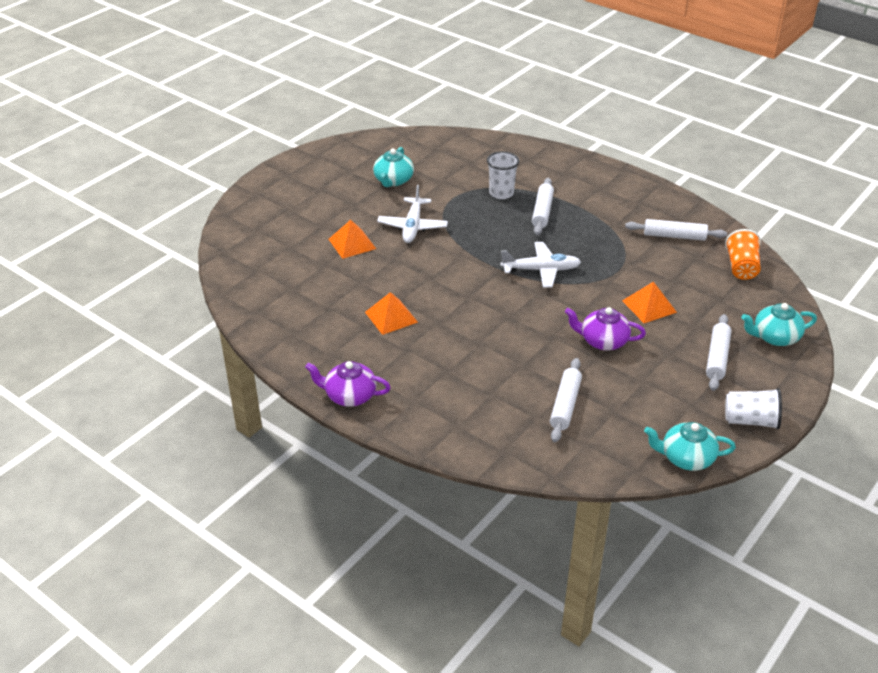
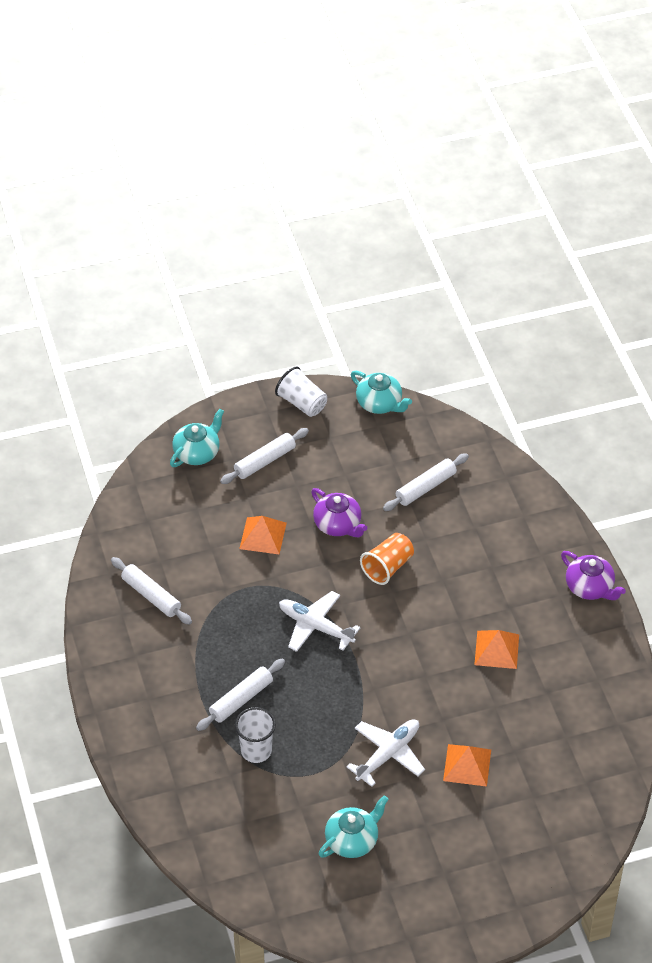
camera: 145 degrees left, 10 degrees up
(741, 267) = (136, 529): orange cup -> orange cup (387, 567)
(775, 337) = (197, 452): turquoise teapot -> turquoise teapot turned 75 degrees counterclockwise

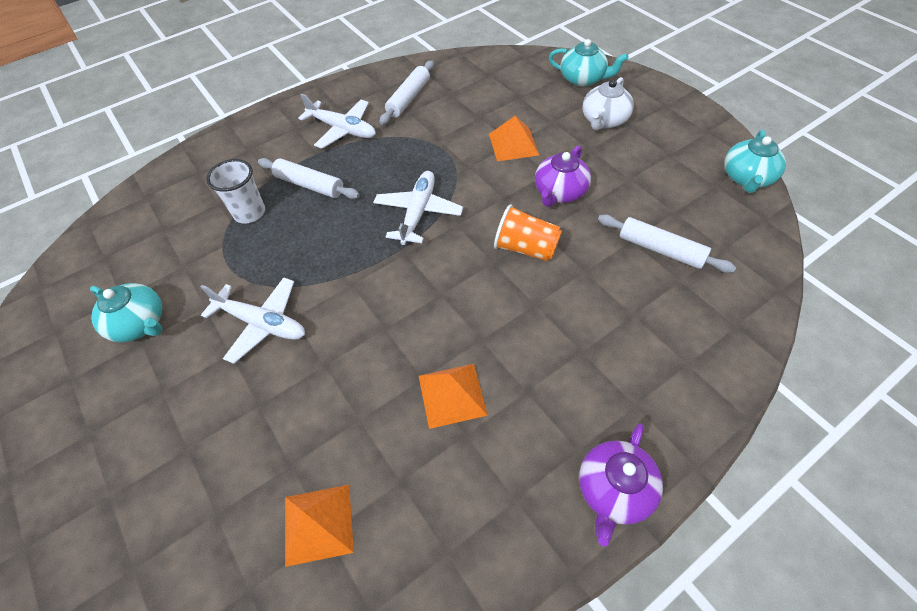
camera: 75 degrees right, 5 degrees up
(172, 660) = (343, 129): none -> white plane
(265, 461) = (604, 120): white rolling pin -> white teapot
(302, 403) = (696, 123): white cup -> none
(467, 765) = (258, 412): orange pyramid -> orange pyramid (318, 524)

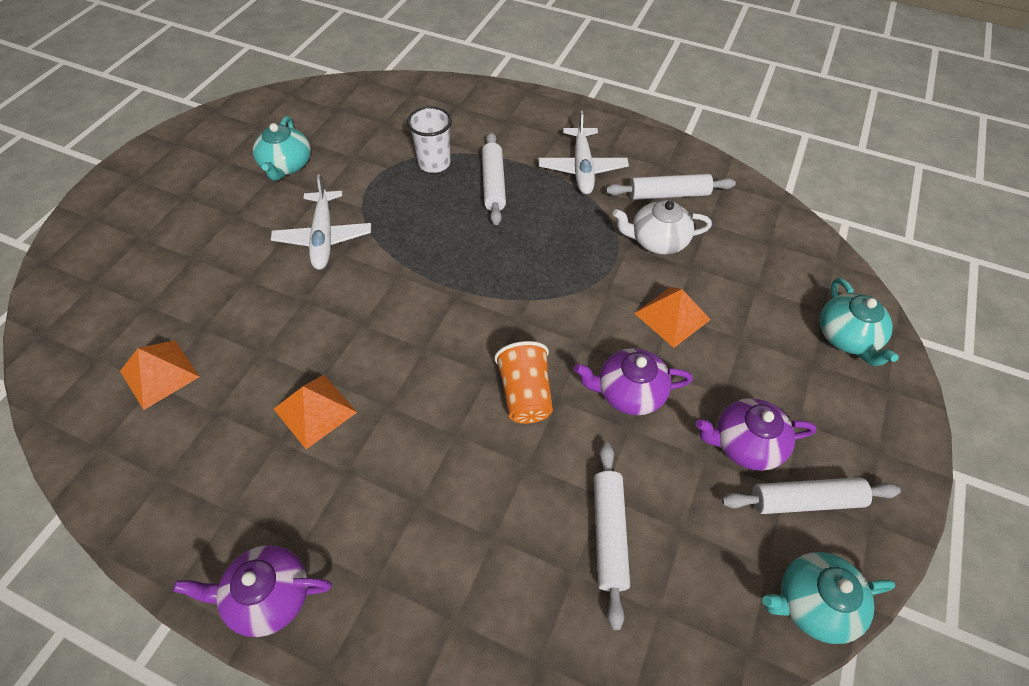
camera: 55 degrees right, 0 degrees up
(418, 212) = (514, 281): white plane -> none
(604, 120) = (788, 390): white teapot -> white teapot (657, 241)
(631, 156) = (745, 444): none -> purple teapot
(682, 149) = (805, 501): none -> white rolling pin

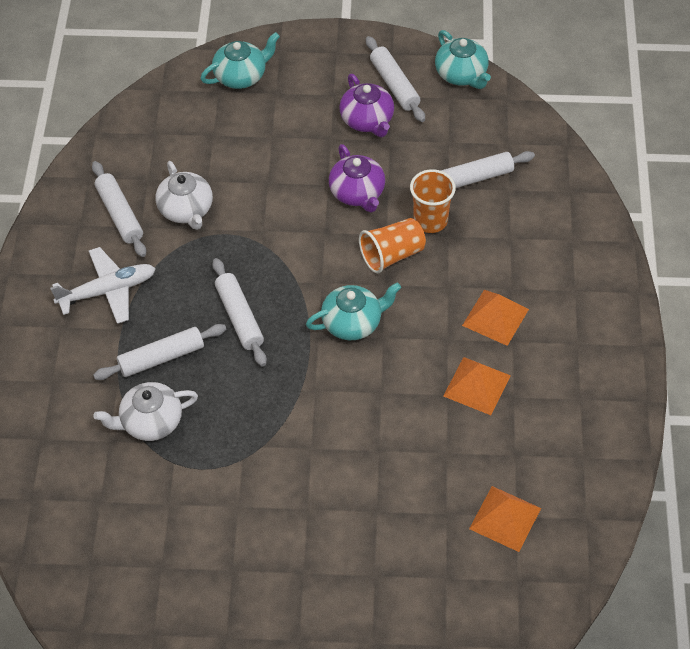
camera: 110 degrees left, 0 degrees up
(268, 596) = (617, 344): purple teapot -> none
(286, 166) = (210, 563): turquoise teapot -> turquoise teapot (353, 322)
(324, 237) = (297, 472): white plane -> none
(434, 163) = (150, 422): white cup -> white teapot
(509, 244) = (239, 317): none -> white rolling pin
(558, 453) = (430, 221): none -> orange cup
(672, 316) = (270, 182): orange pyramid -> orange pyramid (495, 317)

